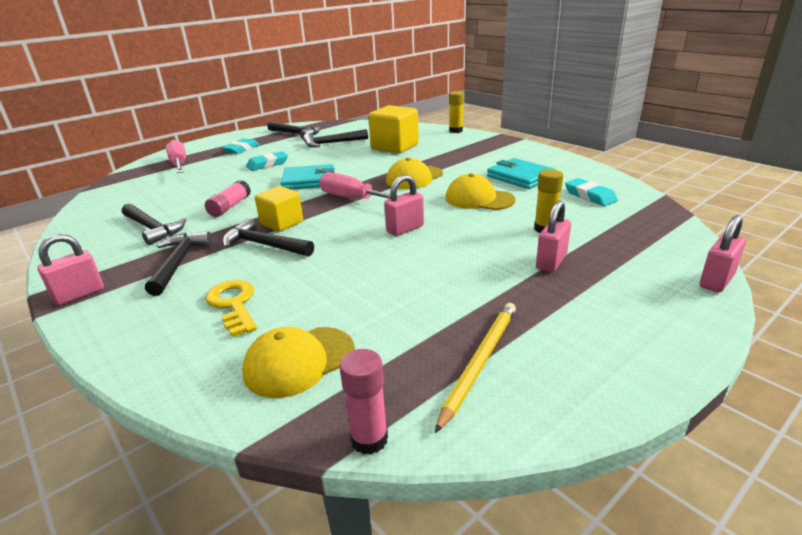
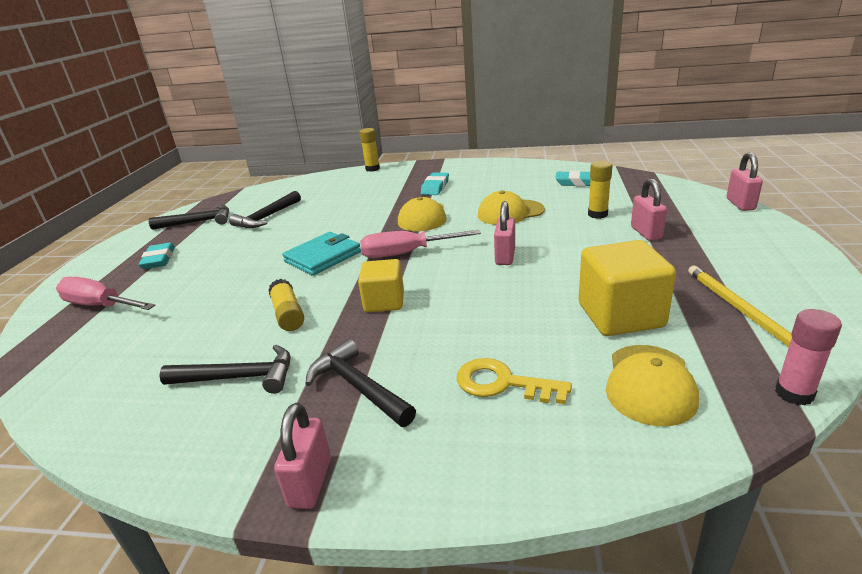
camera: 40 degrees left, 0 degrees up
(230, 207) = (288, 314): pink glue stick -> yellow glue stick
(264, 245) = (412, 326): black hammer -> none
(267, 164) = (234, 261): turquoise eraser -> turquoise eraser (435, 187)
(395, 147) = (344, 199): yellow cube -> yellow cube (620, 315)
(520, 177) = (504, 186): turquoise wallet -> none

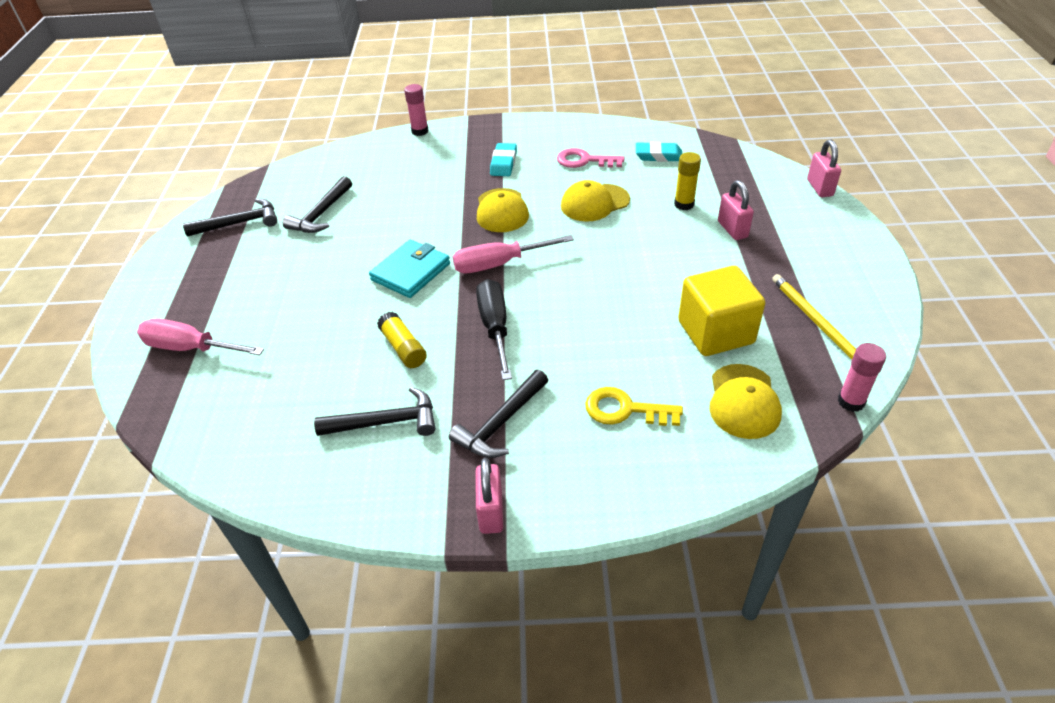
camera: 10 degrees left, 15 degrees up
(159, 260) = (222, 282): turquoise eraser -> none
(358, 387) = (501, 423): black hammer -> black hammer turned 90 degrees counterclockwise
(372, 169) = (420, 131): yellow glue stick -> pink glue stick
(384, 302) = (495, 328): yellow cube -> black screwdriver
(505, 256) = (600, 265): pink padlock -> none
(508, 186) = (584, 161): none -> pink key

